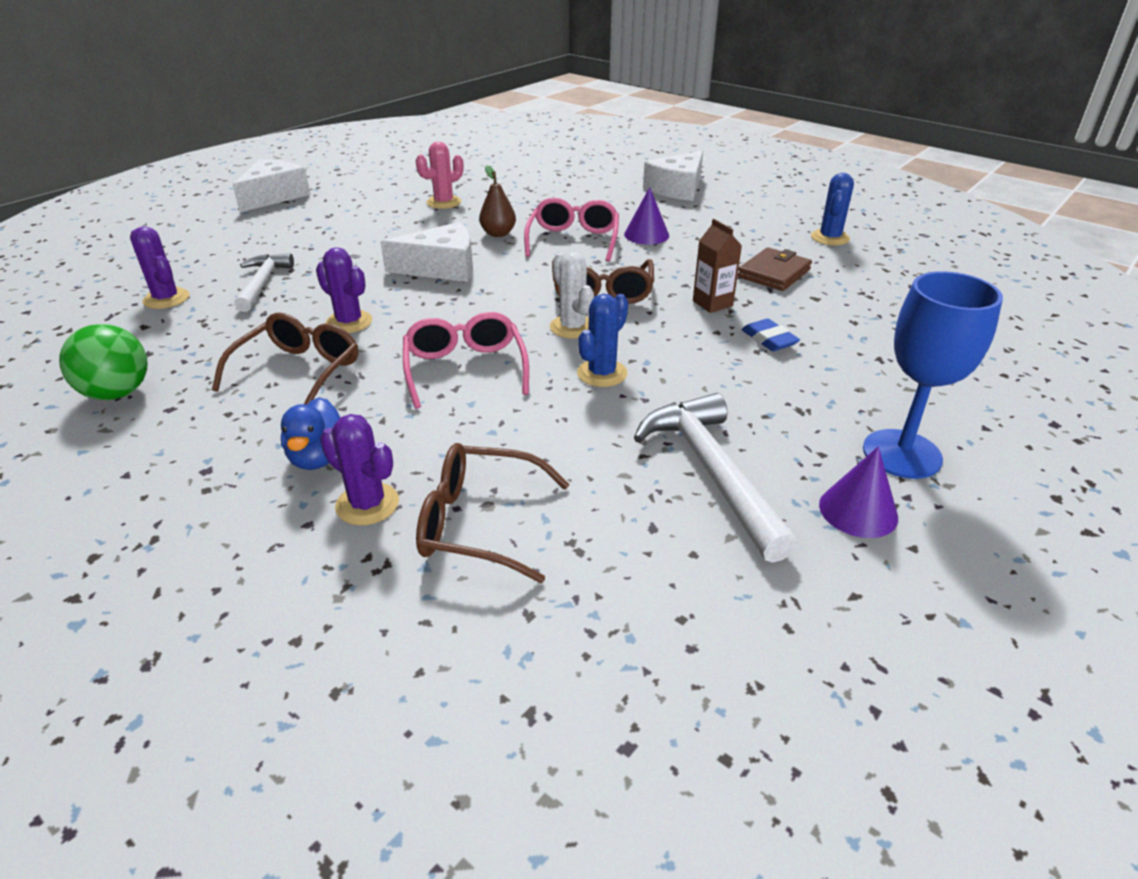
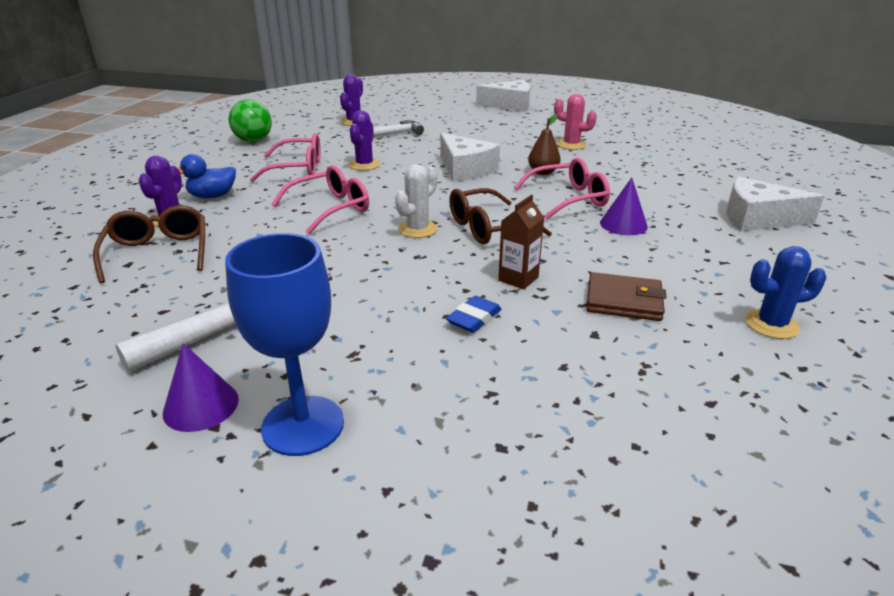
camera: 65 degrees right, 5 degrees down
(298, 372) = (297, 169): brown glasses -> pink glasses
(602, 373) = (356, 254): blue cactus -> none

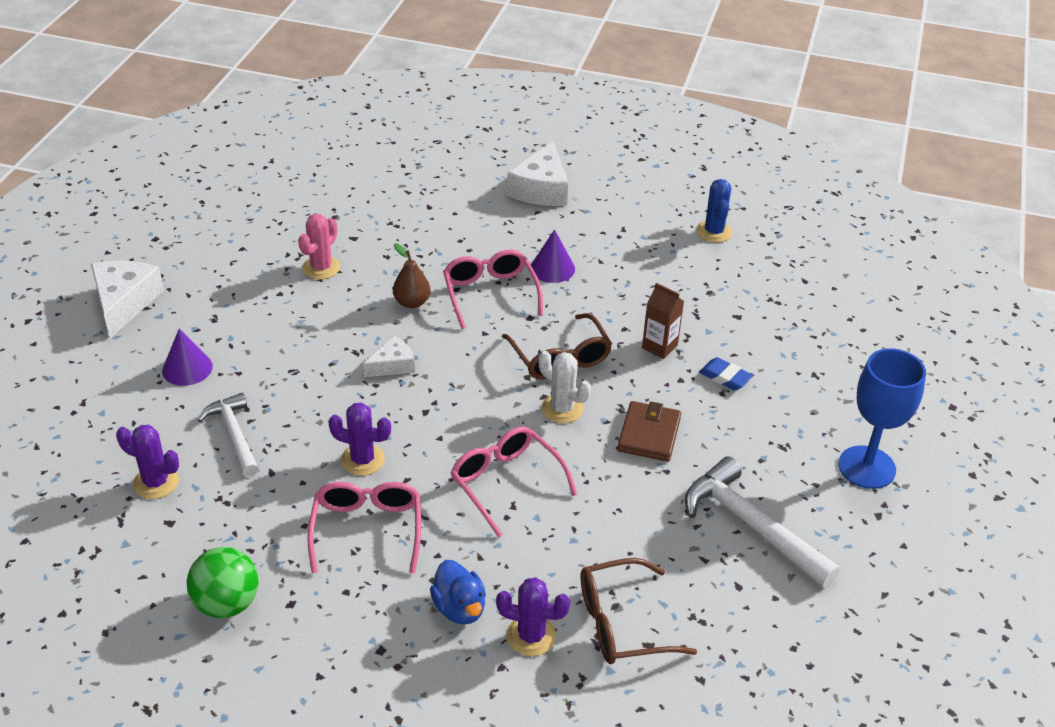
camera: 90 degrees left, 10 degrees up
(201, 405) = (859, 527): purple cone -> purple cone (187, 368)
(465, 169) = (393, 365): white cheese -> white cheese, size x0.58
(624, 301) = (690, 293): brown wallet -> brown wallet (649, 434)

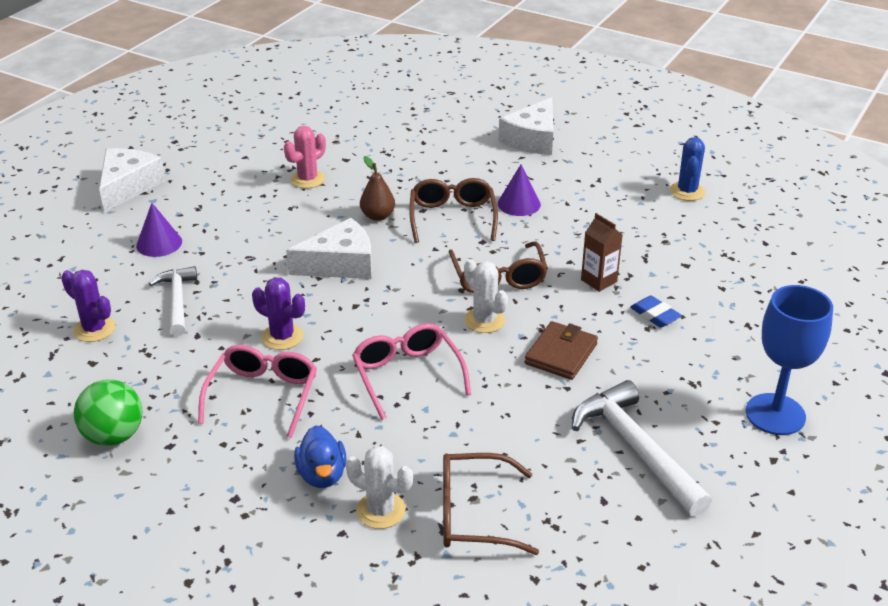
camera: 15 degrees right, 5 degrees down
(393, 365) = (340, 264): white cheese -> white cheese, size x1.73
(490, 294) = (452, 218): pink glasses -> brown glasses
(531, 636) = (381, 510): purple cactus -> white cactus

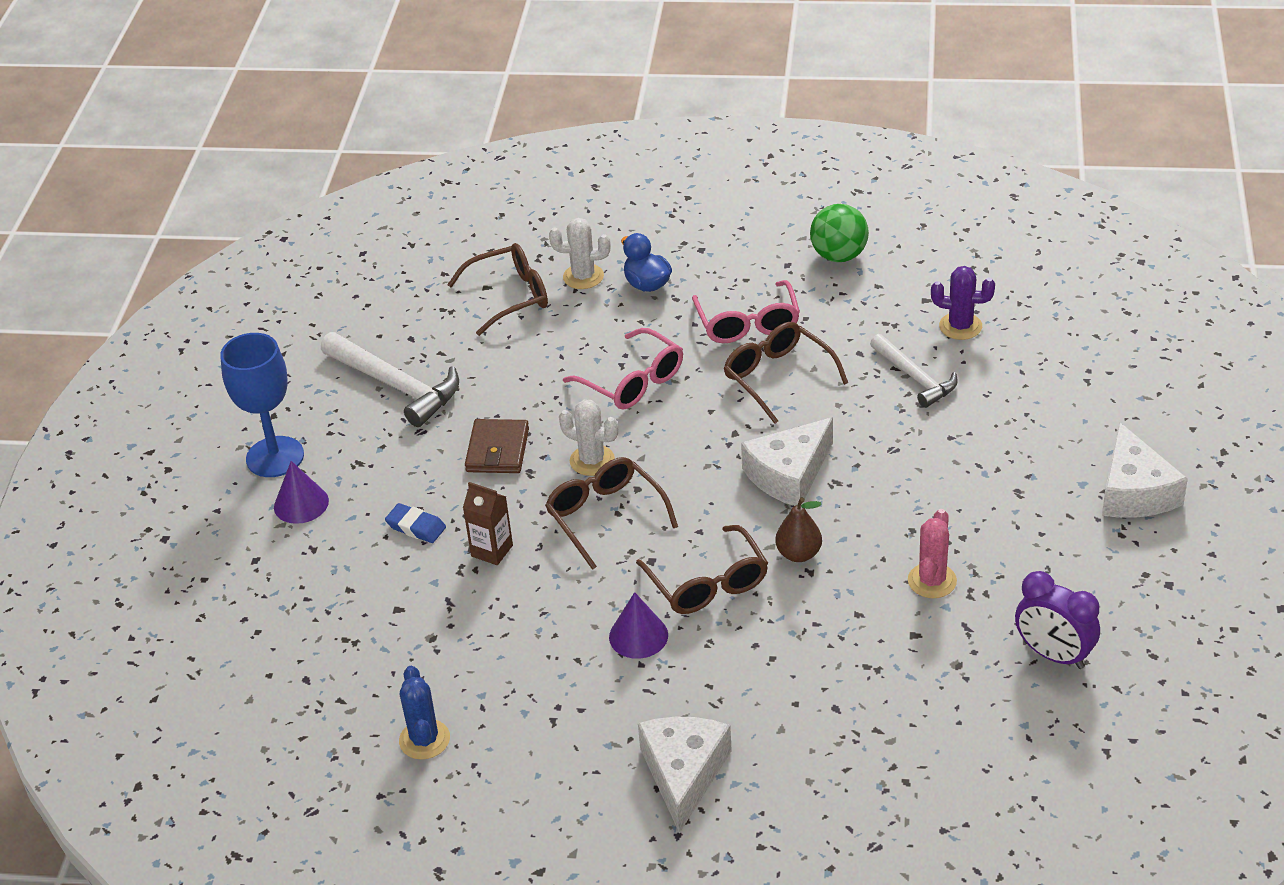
camera: 160 degrees right, 5 degrees up
(159, 243) = (1007, 431): purple cone -> purple cone (301, 504)
(278, 131) = (1053, 655): none -> purple clock
(282, 337) = (778, 378): purple cactus -> brown glasses

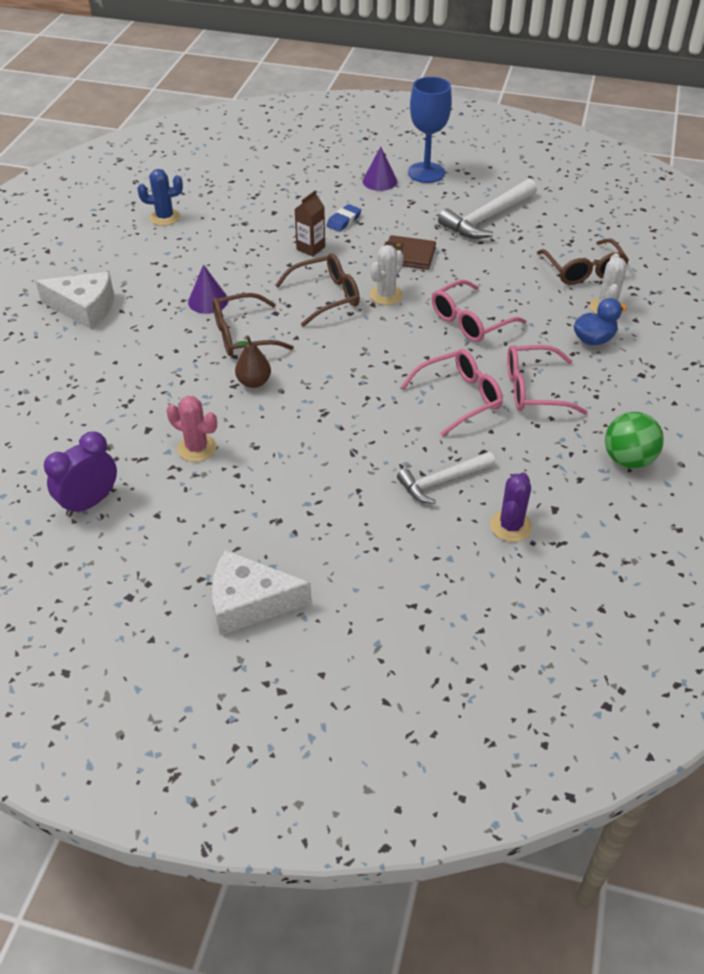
camera: 95 degrees right, 5 degrees up
(778, 378) = (459, 398): brown glasses -> pink glasses
(789, 474) = (341, 388): white cheese -> none

